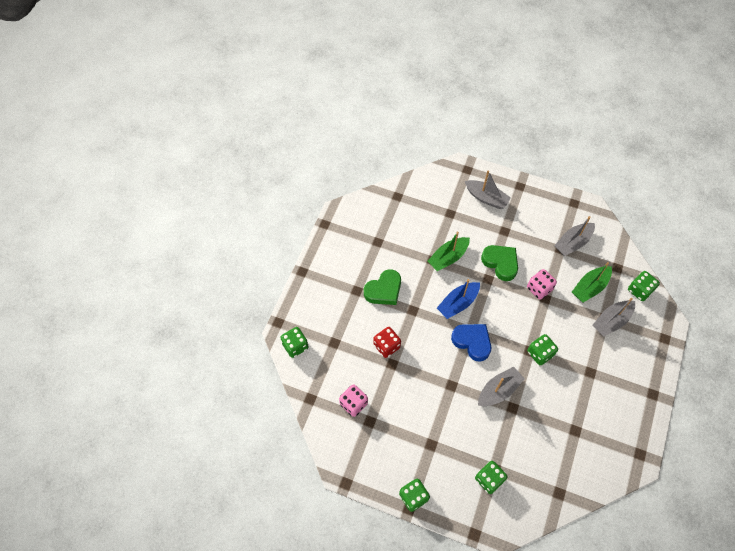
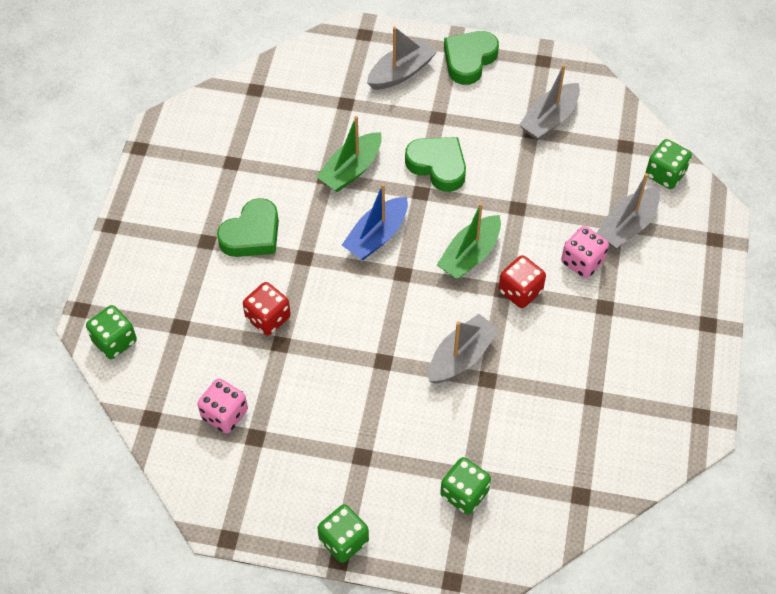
camera: 10 degrees left, 5 degrees down
(472, 342) = (408, 291): blue heart -> none
(486, 198) = (401, 72): grey boat -> grey boat turned 60 degrees counterclockwise
(528, 196) = (469, 60): none -> green heart
(539, 289) = (505, 195): pink dice -> pink dice (582, 262)
(540, 353) = (520, 291): green dice -> red dice
(590, 287) = (586, 181): green boat -> green boat (470, 255)

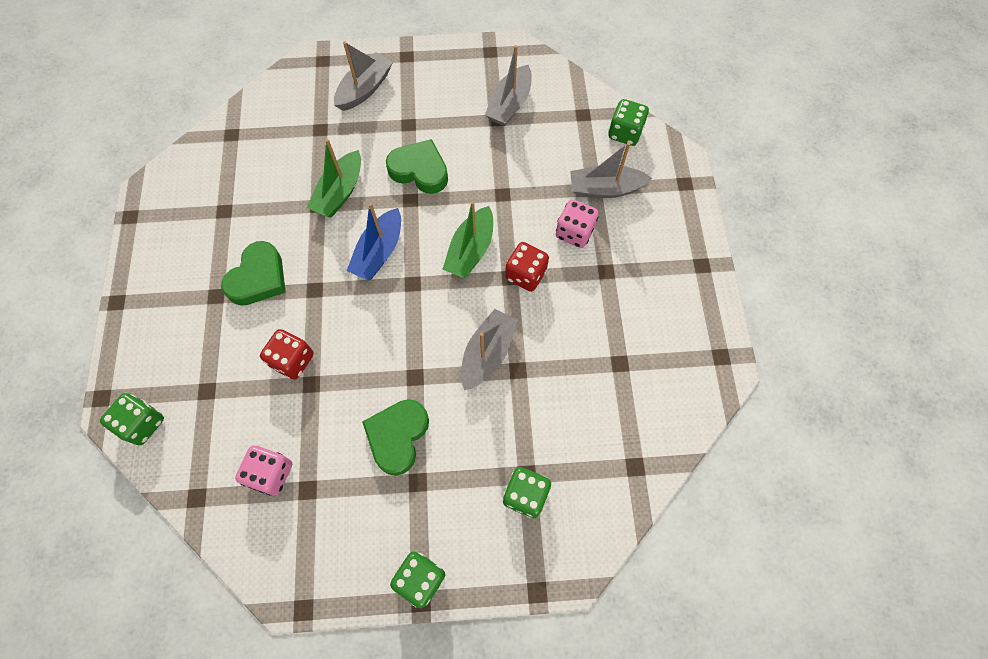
camera: 15 degrees left, 10 degrees up
(469, 60) = (424, 65): green heart -> green heart (398, 436)
(627, 226) = (605, 189): grey boat -> grey boat turned 60 degrees clockwise

